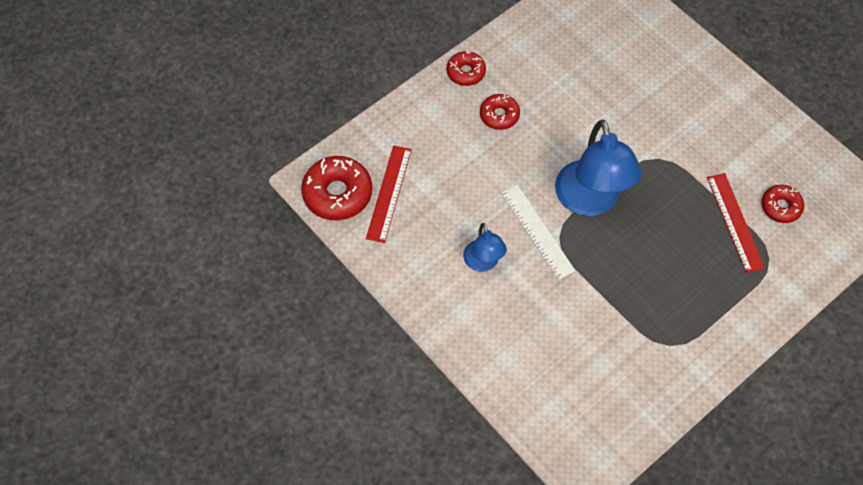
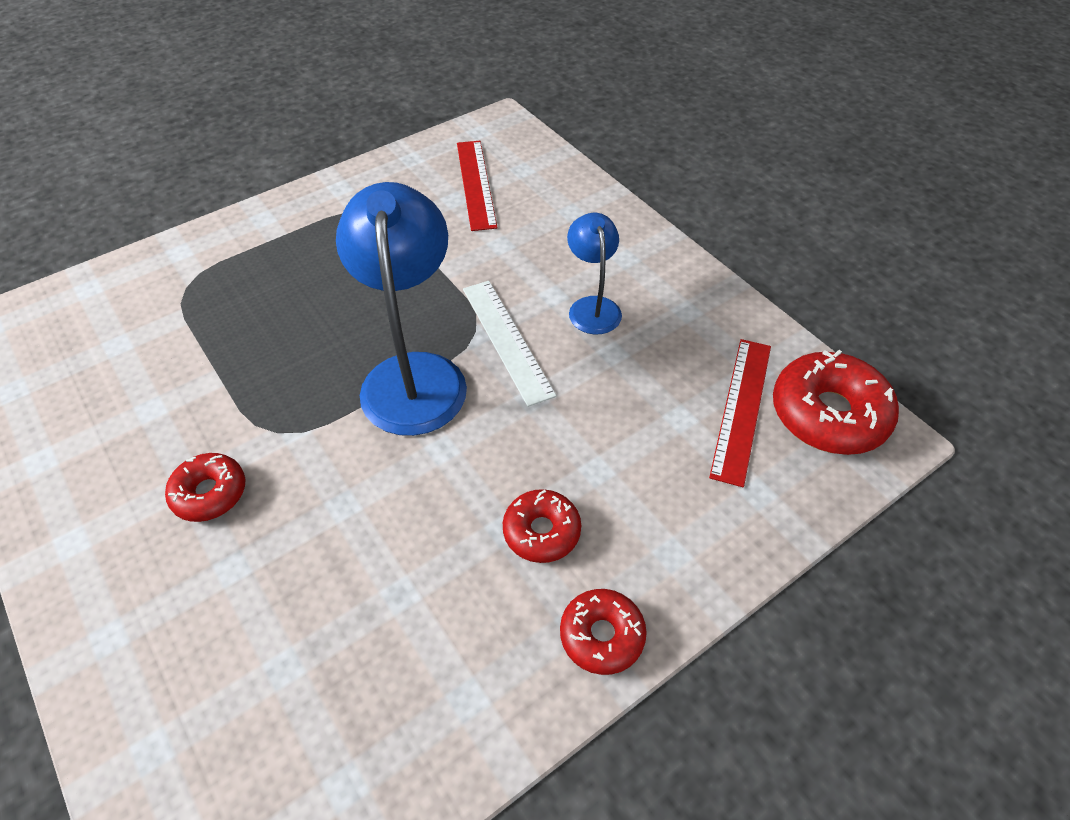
camera: 175 degrees left, 10 degrees down
(734, 222) = (206, 332): red ruler -> red ruler (476, 184)
(781, 207) = (124, 347): red donut -> red donut (210, 493)

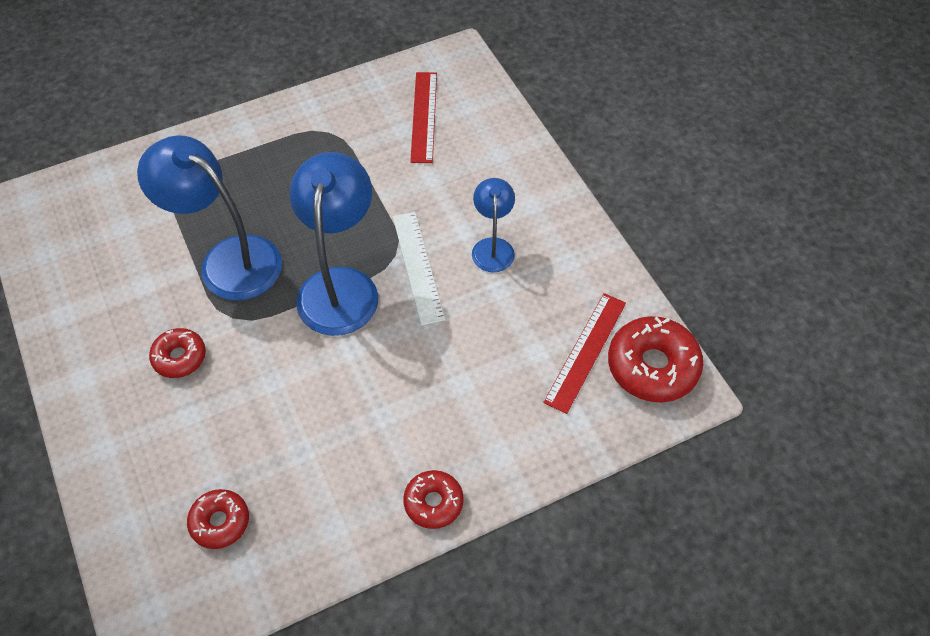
camera: 10 degrees right, 5 degrees up
(262, 363) = (228, 259): none -> blue lamp
(541, 531) = (409, 423): red donut -> red donut (220, 522)

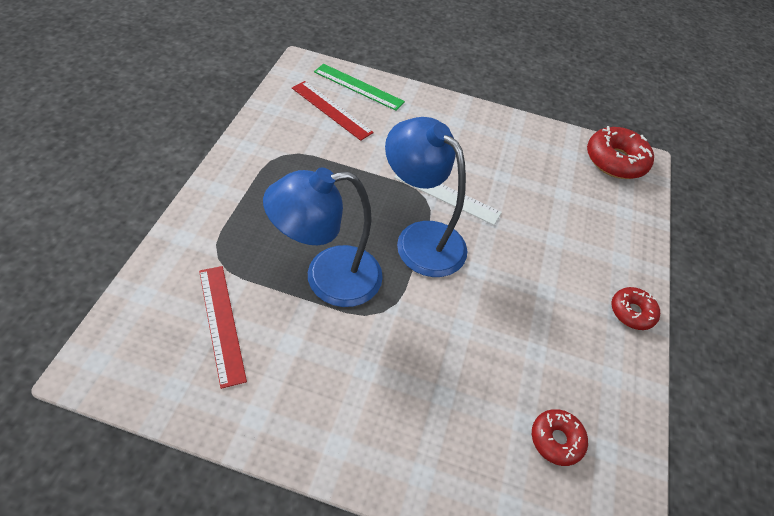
camera: 55 degrees left, 5 degrees down
(179, 357) = (385, 366): red donut -> none
(481, 109) = (358, 87): none -> green ruler
(492, 247) = (468, 156): blue lamp -> none
(585, 351) = (582, 176): red ruler -> red ruler (221, 323)

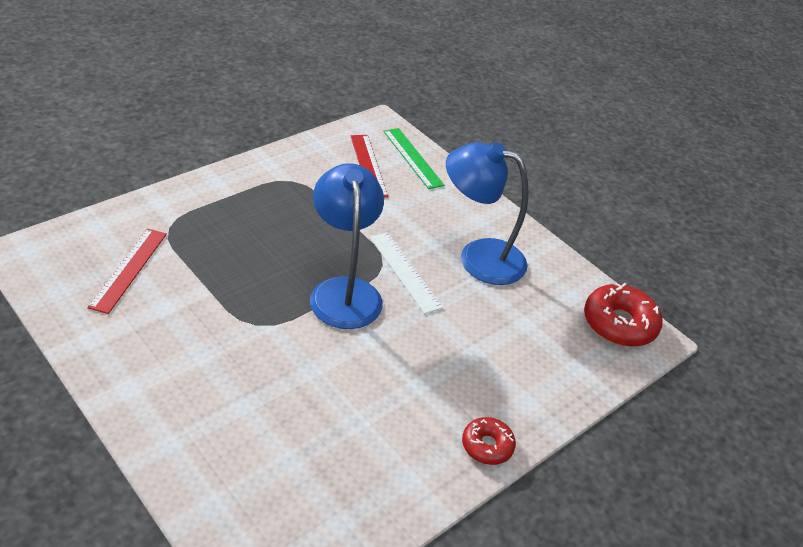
camera: 35 degrees right, 10 degrees down
(327, 278) = (236, 280): blue lamp -> blue lamp (478, 257)
(556, 440) = (303, 489): red donut -> none

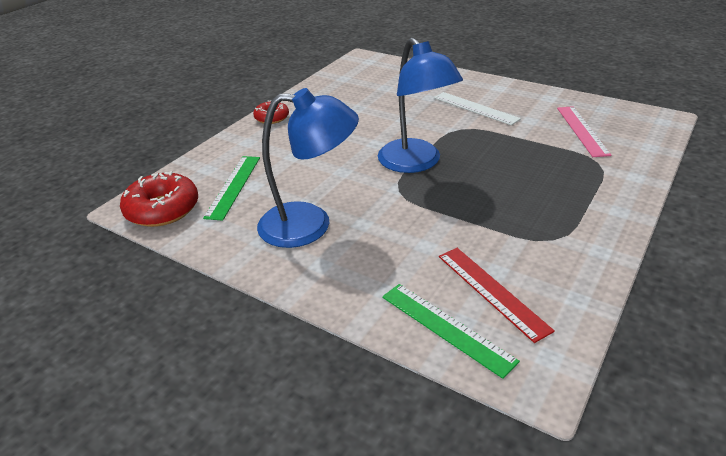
camera: 170 degrees right, 5 degrees down
(129, 269) = (582, 130): red ruler -> pink ruler
(405, 271) = (375, 191): white ruler -> white ruler (475, 108)
(547, 329) = (233, 186): none -> green ruler

